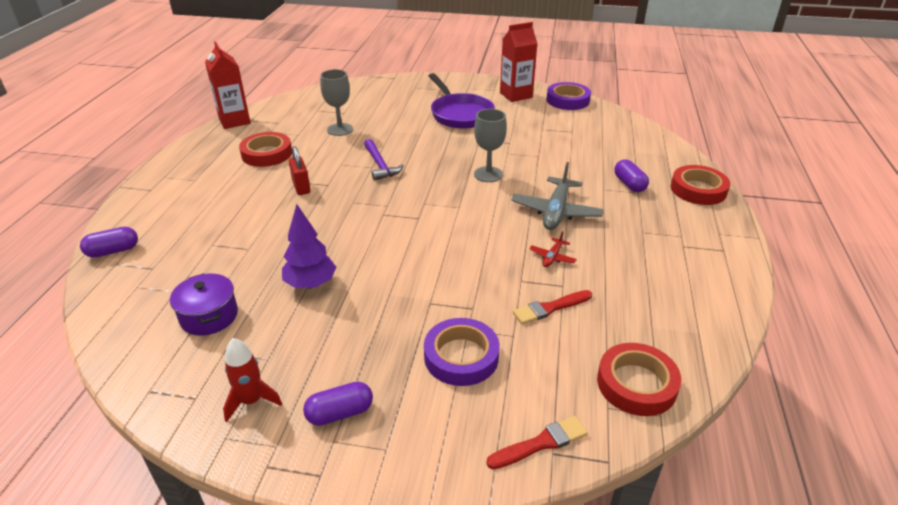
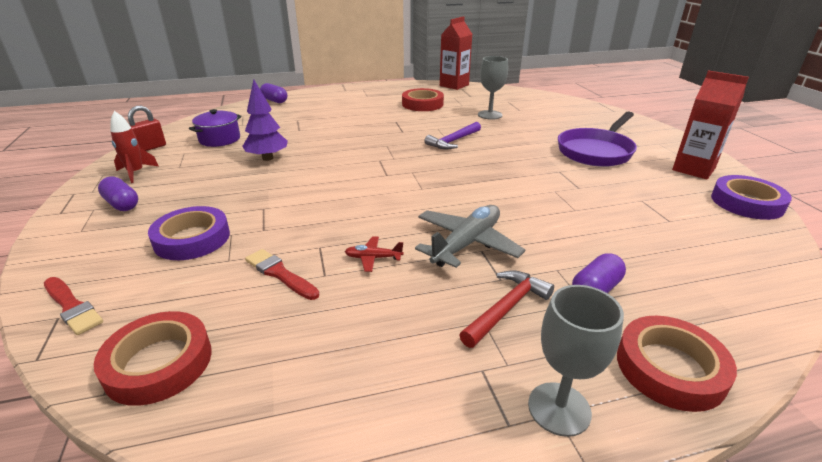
camera: 65 degrees right, 5 degrees down
(301, 187) = (389, 124): red padlock -> red padlock (150, 148)
(488, 174) = (497, 190): grey goblet -> grey goblet (559, 408)
(556, 212) = (466, 244): grey plane -> grey plane turned 135 degrees clockwise
(634, 220) = (506, 308): none -> red hammer

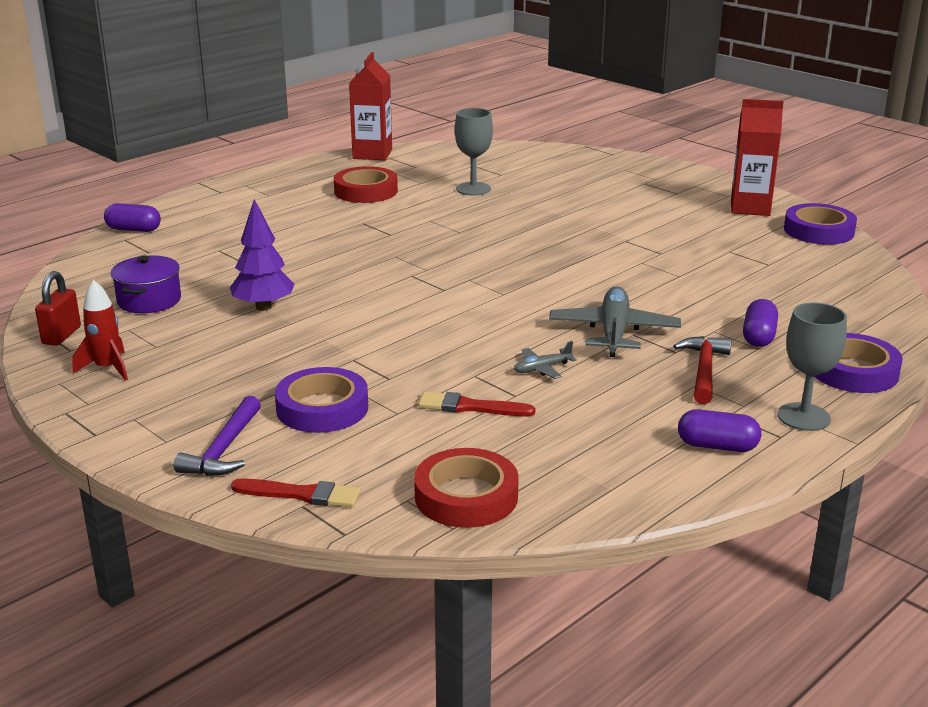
camera: 30 degrees left, 5 degrees down
(122, 204) = (163, 403): purple capsule -> purple capsule (717, 446)
(373, 258) = (542, 369): red plane -> grey plane
(453, 141) = (471, 232): purple hammer -> purple hammer (224, 449)
(596, 151) = (641, 209): purple pan -> none
(670, 368) = (853, 371): red tape -> purple tape

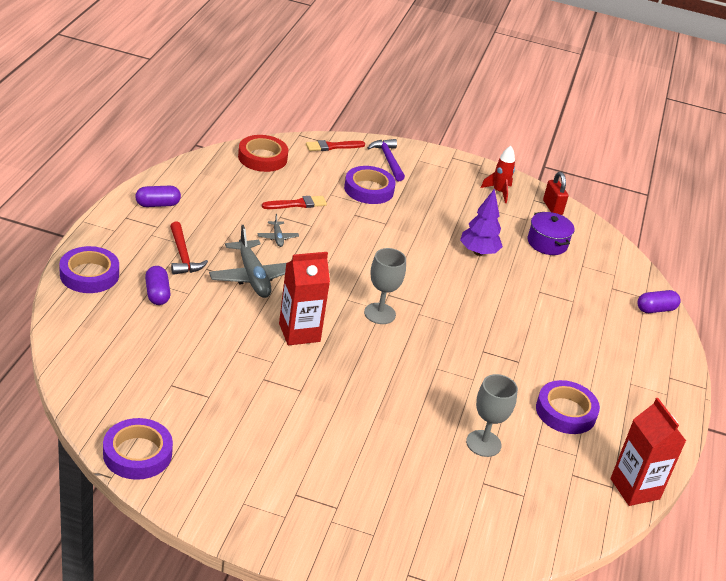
camera: 145 degrees right, 10 degrees up
(366, 191) = (565, 412): red tape -> purple tape
(542, 369) = (277, 237): grey plane -> grey plane turned 135 degrees clockwise
(750, 208) = (213, 482): red carton -> red carton (299, 332)
(803, 417) = (115, 232): grey goblet -> grey goblet (379, 313)

